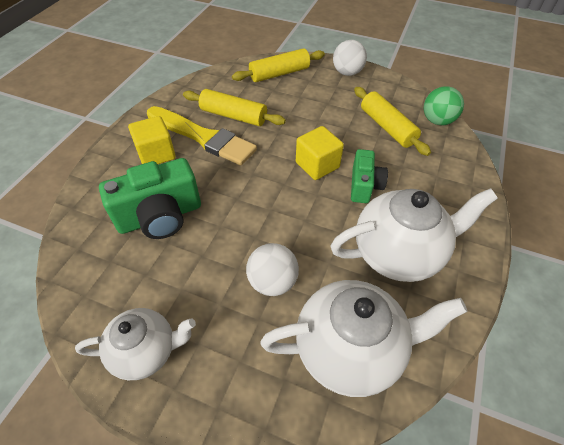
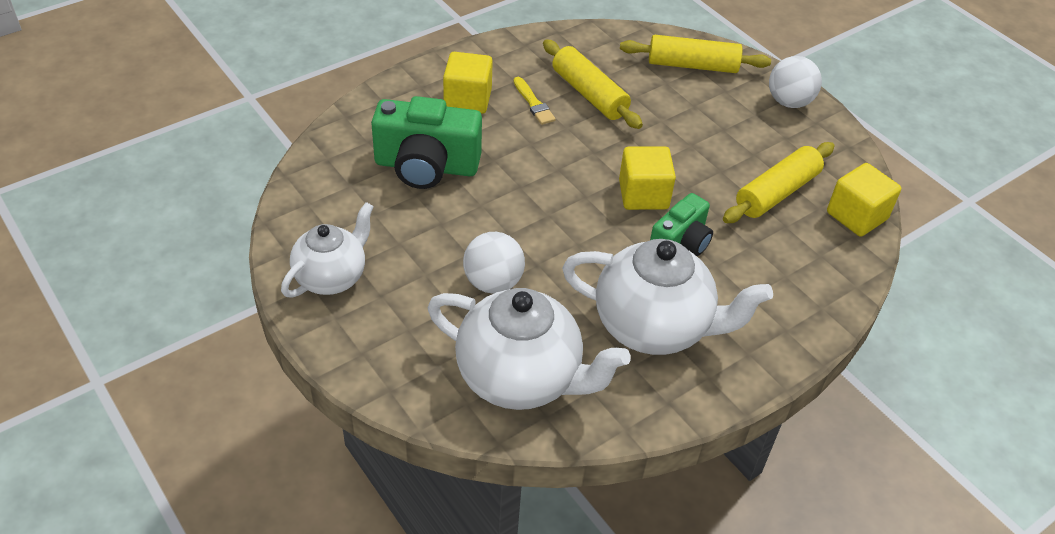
camera: 30 degrees right, 5 degrees down
(146, 351) = (331, 277): white teapot -> white teapot turned 75 degrees counterclockwise
(203, 137) = (533, 103): yellow brush -> yellow brush, size x0.43
(387, 127) = (776, 192): yellow rolling pin -> yellow rolling pin turned 45 degrees clockwise
(437, 121) = (856, 216): green ball -> yellow cube

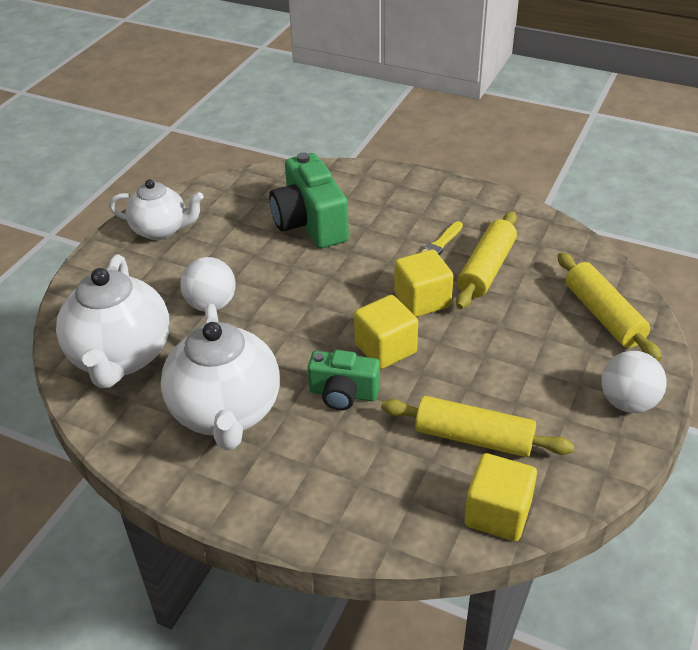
camera: 65 degrees right, 5 degrees down
(467, 99) = (407, 211): yellow cube -> yellow cube (422, 300)

